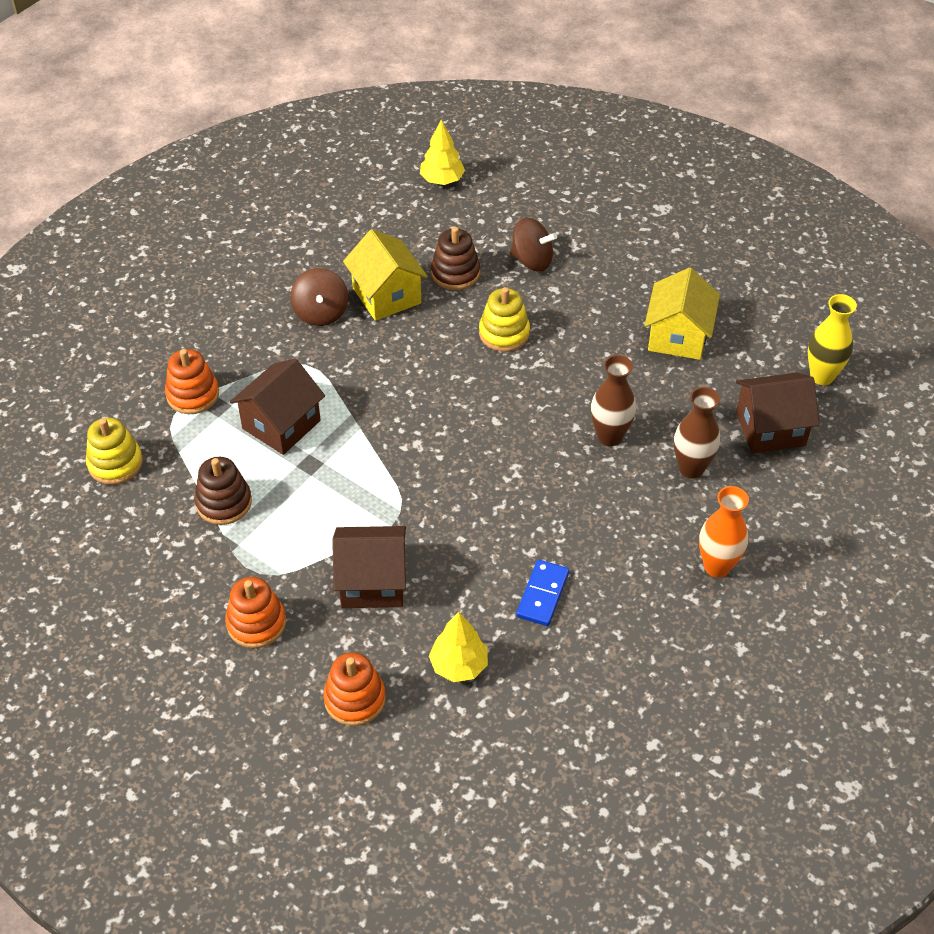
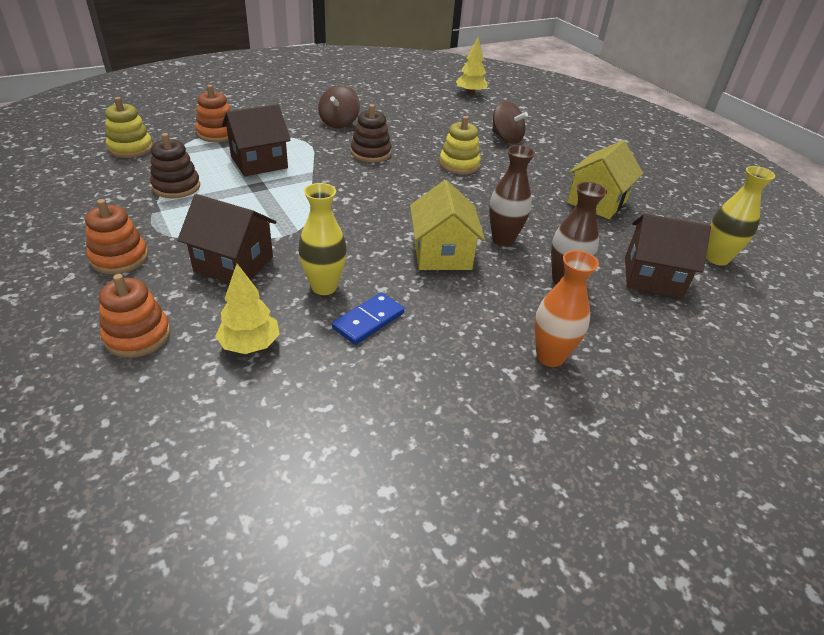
camera: 20 degrees right, 10 degrees down
(386, 295) = (390, 127): yellow house -> yellow house (442, 254)
(455, 273) = (446, 130): brown stacking toy -> brown stacking toy (371, 153)
(477, 573) = (324, 287): none -> yellow vase

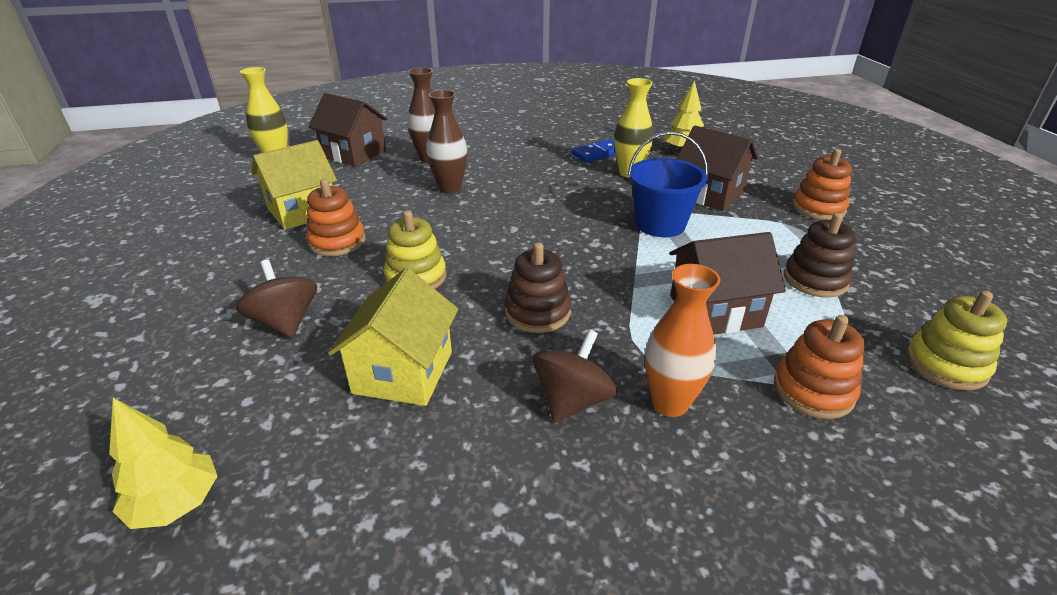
camera: 160 degrees left, 5 degrees down
(137, 336) = (763, 161): orange stacking toy -> orange stacking toy (337, 242)
(291, 221) = (660, 224): none -> blue bucket
(442, 254) = (517, 184): yellow house -> yellow house (403, 372)
(550, 357) = (486, 129): orange vase -> orange vase (670, 403)

